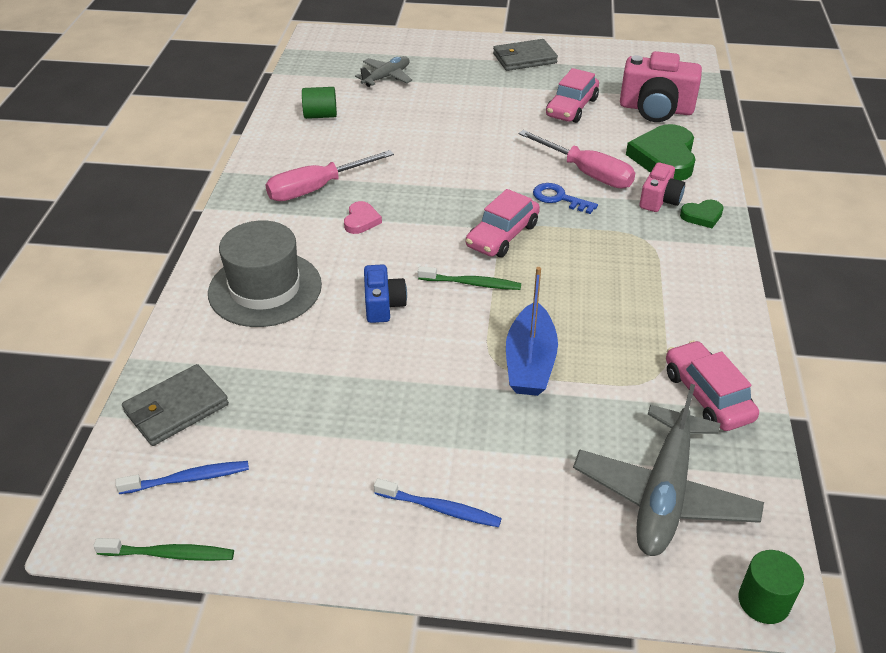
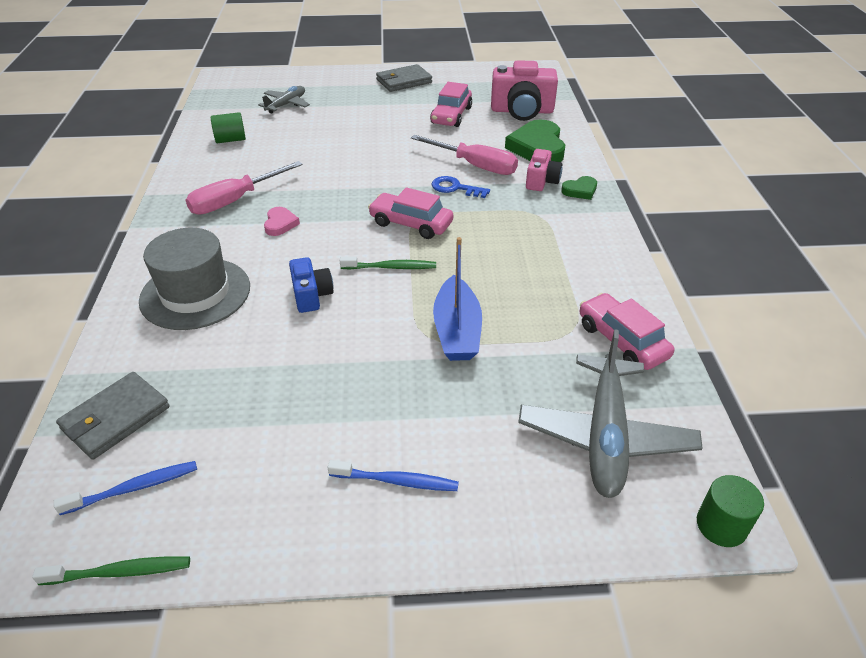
camera: 10 degrees left, 0 degrees up
(502, 235) = (411, 223): pink car -> pink car turned 90 degrees clockwise

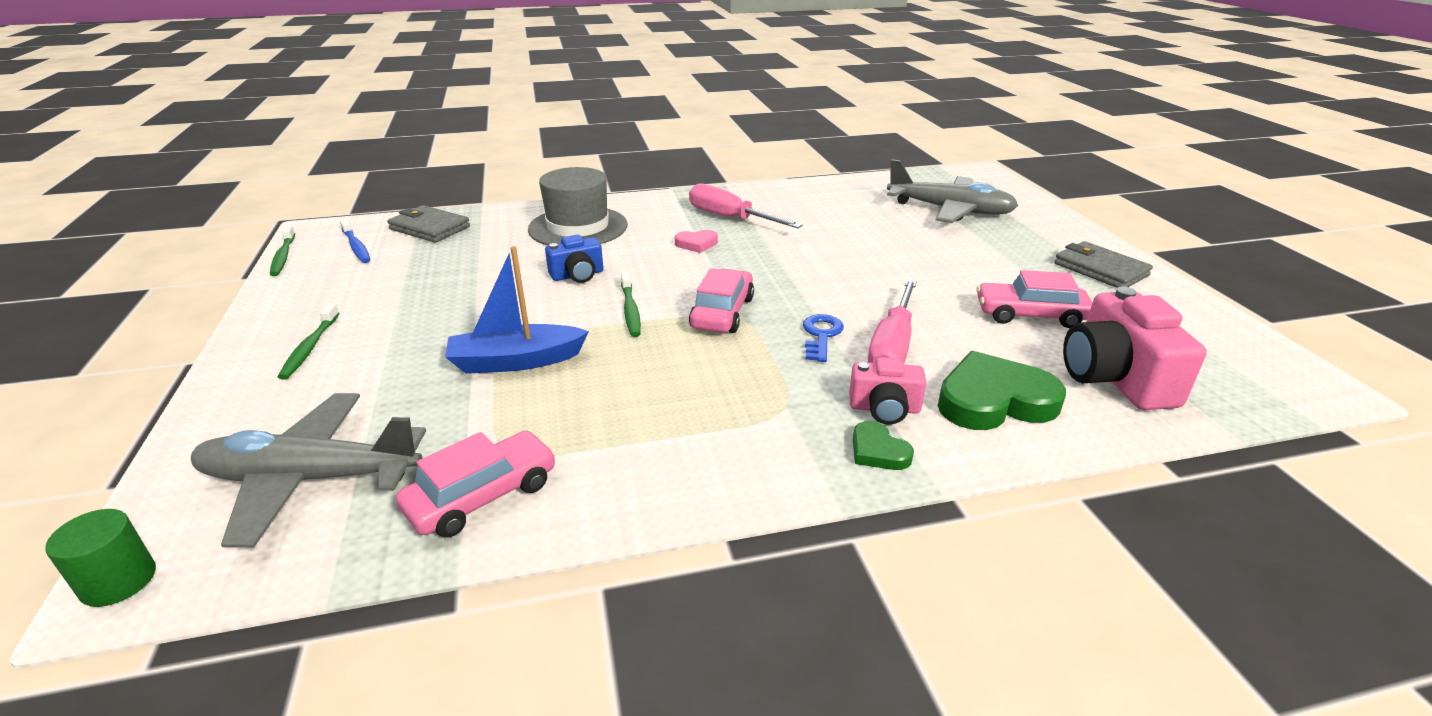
camera: 80 degrees right, 10 degrees down
(231, 140) = (846, 198): green cylinder -> none
(286, 104) = (949, 210): grey plane -> grey plane, size x1.76
(396, 481) = (310, 347): blue toothbrush -> green toothbrush

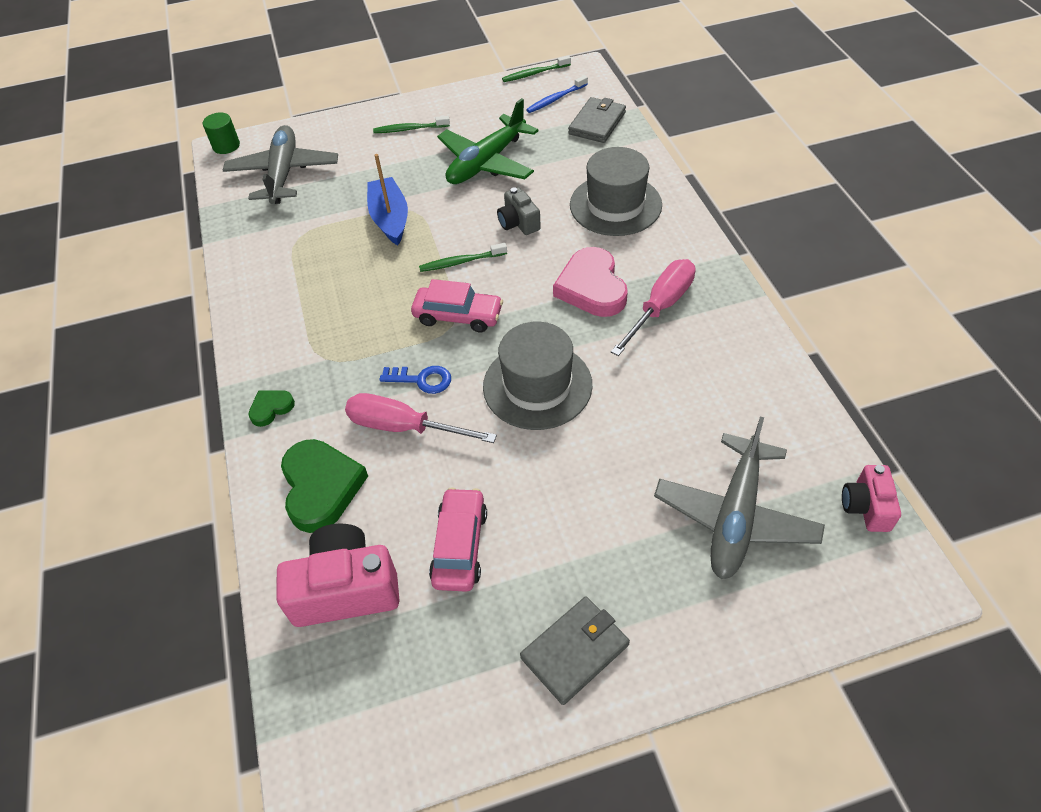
camera: 90 degrees right, 20 degrees up
(446, 291) = (486, 162): none -> green plane
(483, 496) = (259, 237): pink car -> none
(577, 275) = (518, 223): blue camera -> grey camera
(696, 244) = (592, 287): pink heart -> pink heart, size x2.00
(827, 274) = (537, 385): none -> grey hat
(884, 409) = (317, 415): pink camera -> pink camera (866, 507)

